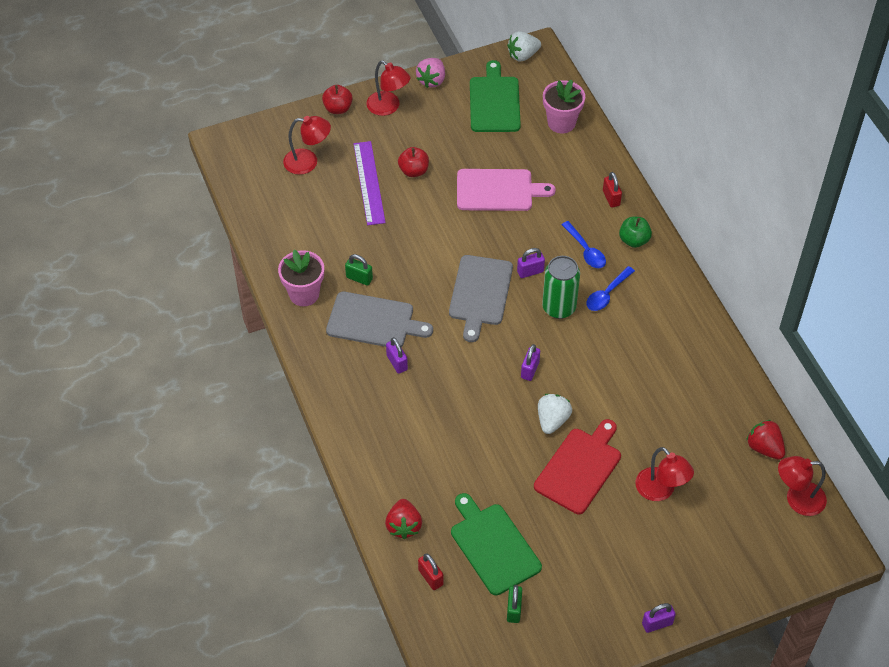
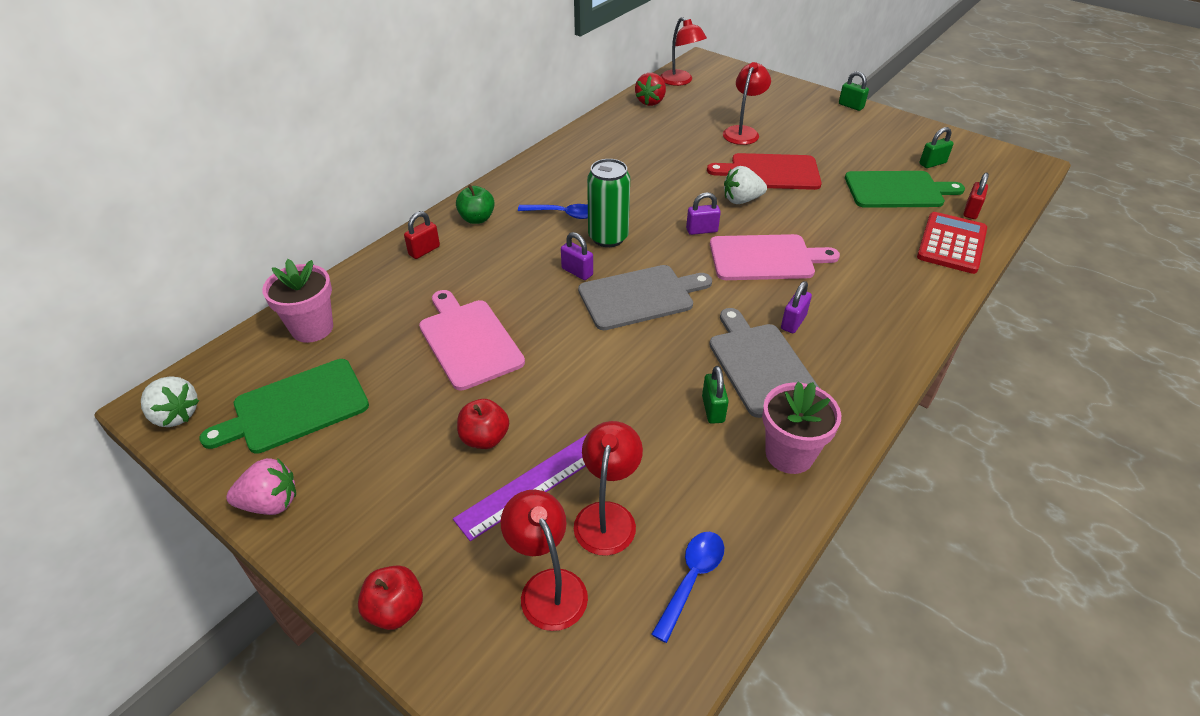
camera: 120 degrees left, 10 degrees down
(388, 107) = (361, 533): red lamp -> red lamp (607, 516)
(404, 526) = (951, 243): red strawberry -> red calculator
(470, 390) = (766, 258): none -> pink cutting board
(493, 546) = (897, 190): green cutting board -> green cutting board turned 120 degrees counterclockwise
(585, 250) = (515, 244): blue spoon -> blue spoon (691, 579)
(657, 624) = (851, 106): purple padlock -> green padlock

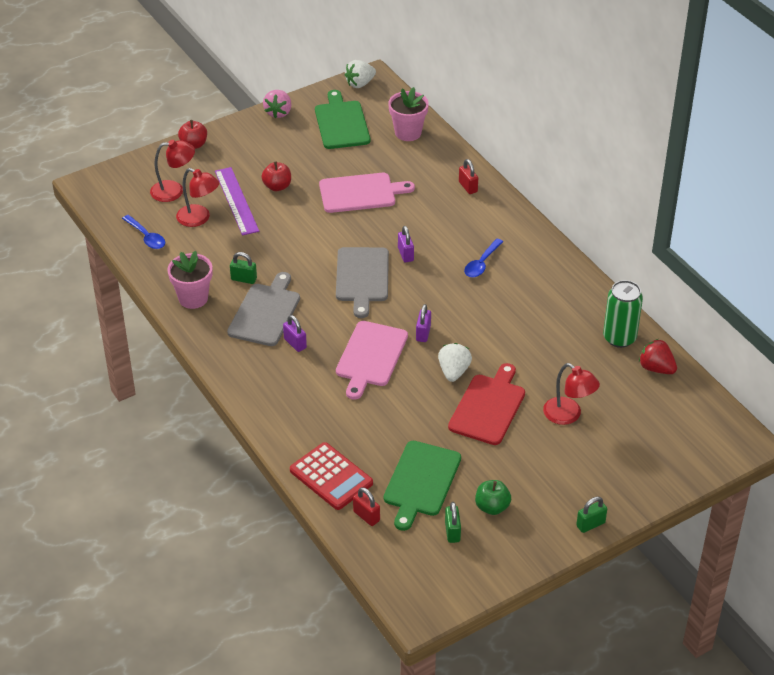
camera: 110 degrees right, 0 degrees up
(477, 219) = (496, 218): green apple -> green apple (492, 507)
(577, 272) = (405, 254): purple padlock -> purple padlock turned 75 degrees counterclockwise
(608, 237) = (439, 280): green can -> green can (619, 338)
(680, 81) = (696, 405): red lamp -> none
(761, 365) = (265, 312): grey cutting board -> grey cutting board turned 75 degrees counterclockwise

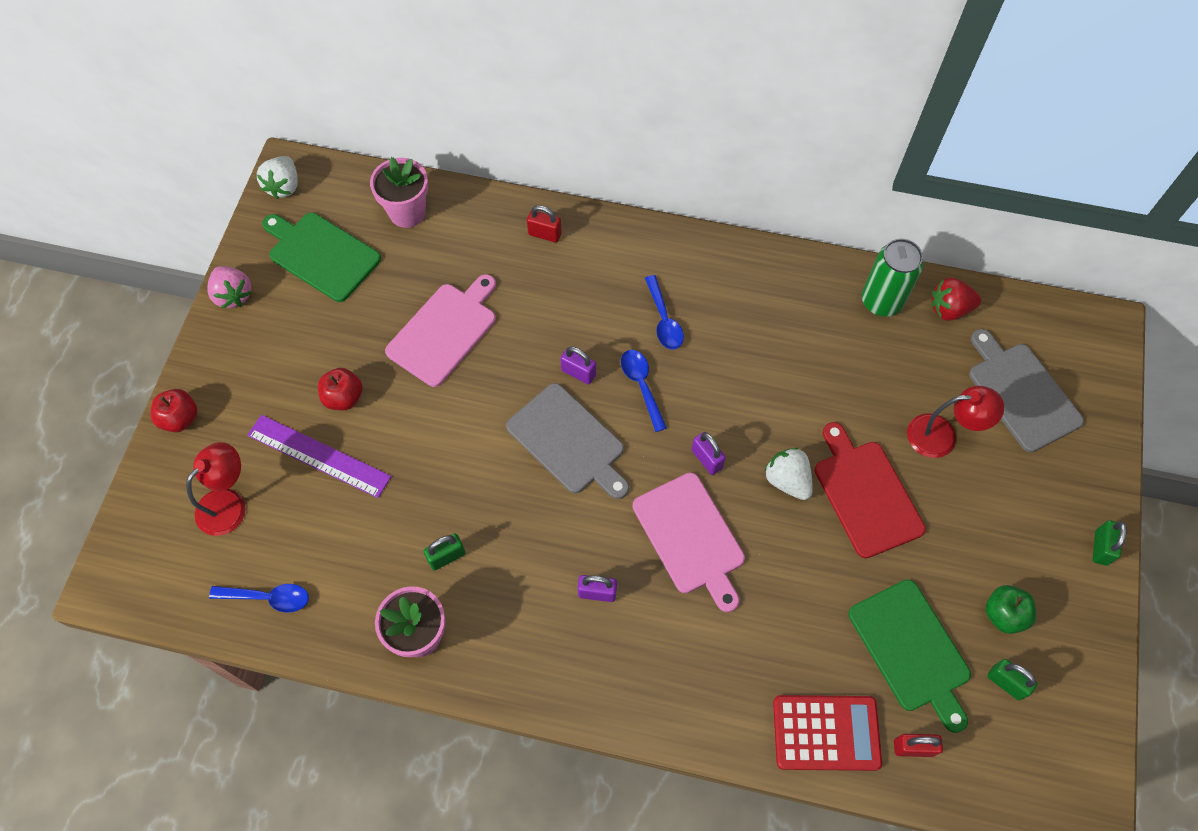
camera: 45 degrees left, 20 degrees up
(199, 219) = (302, 517): red lamp -> none
(265, 312) = (520, 580): grey cutting board -> grey cutting board (1021, 393)
(431, 282) = (641, 386): none -> blue spoon

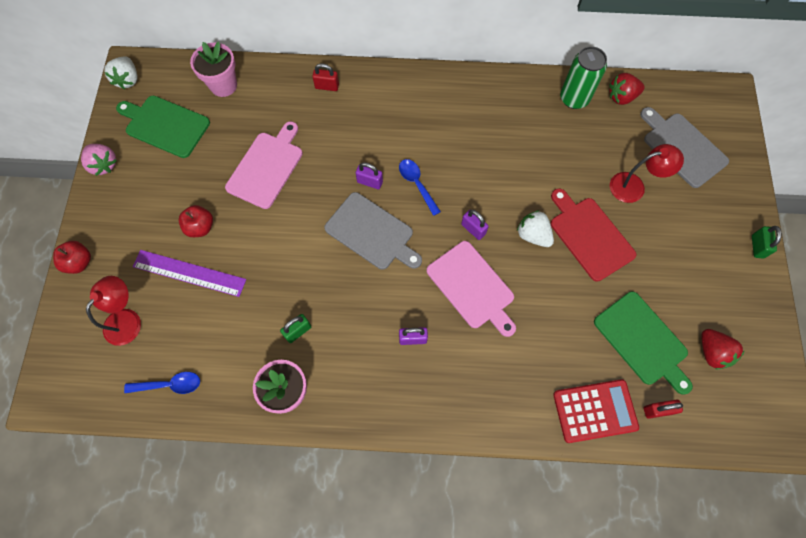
camera: 10 degrees left, 5 degrees up
(664, 320) = (424, 135): blue spoon -> none
(1003, 614) = (701, 304): green apple -> none
(1006, 682) = (712, 352): green padlock -> red strawberry

